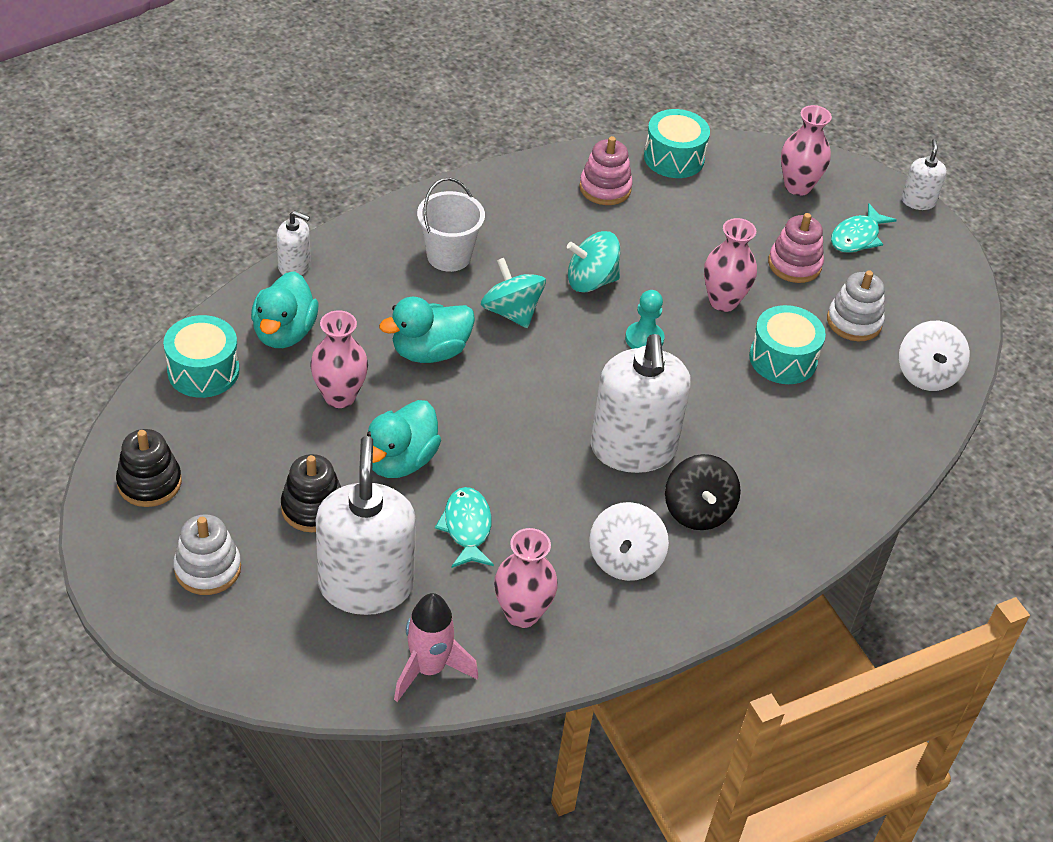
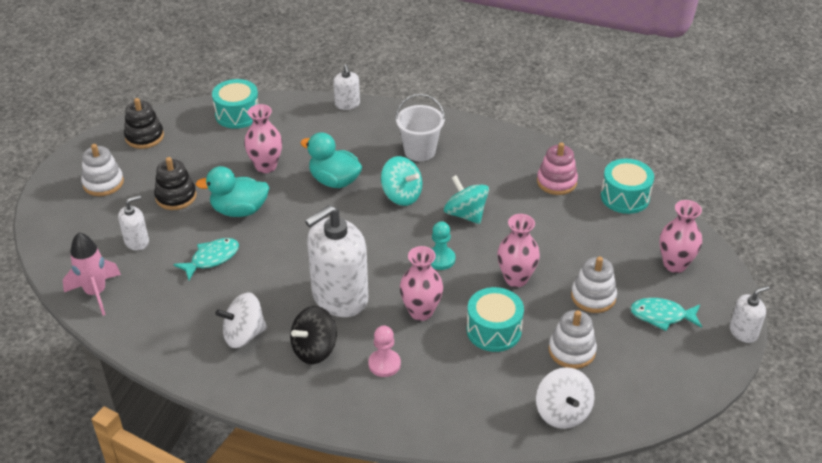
camera: 60 degrees right, 5 degrees down
(284, 333) = (293, 125): turquoise duck -> none
(366, 585) = (137, 241): white soap dispenser -> white soap dispenser, size x0.48
(511, 312) = (401, 195): turquoise spinning top -> turquoise spinning top turned 105 degrees clockwise
(522, 613) = (165, 310): pink vase -> pink vase (421, 312)
(764, 466) = (384, 364): none -> pink pawn
(794, 264) = (593, 297): pink stacking toy -> white stacking toy
(927, 374) = (562, 412): white spinning top -> white spinning top turned 75 degrees counterclockwise

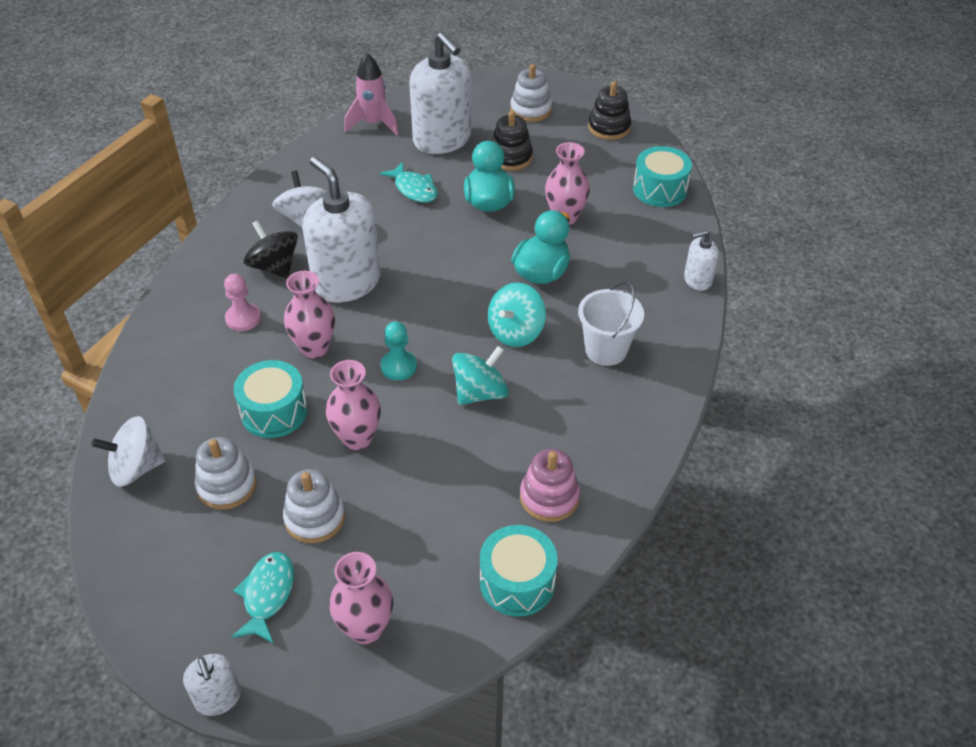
camera: 90 degrees right, 5 degrees up
(137, 241) = (442, 140): white soap dispenser -> white soap dispenser, size x2.10

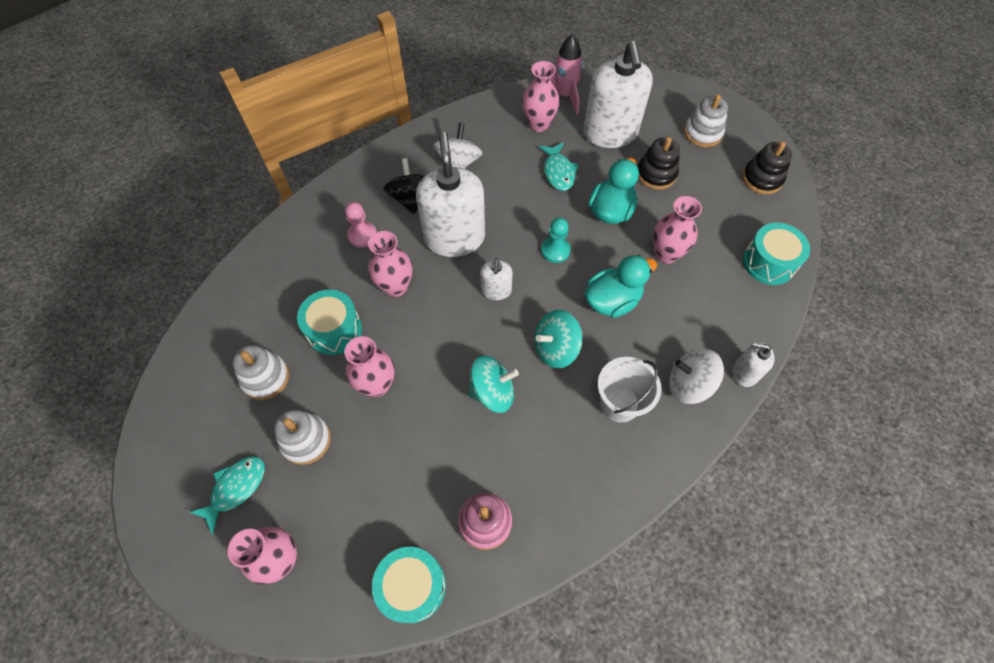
camera: 30 degrees right, 15 degrees up
(136, 468) = (218, 330): white spinning top -> white spinning top (689, 384)
(218, 698) = (155, 556): white soap dispenser -> white soap dispenser (496, 290)
(364, 157) = (538, 124): none -> pink vase
(398, 366) = (446, 335): turquoise pawn -> turquoise pawn (555, 250)

